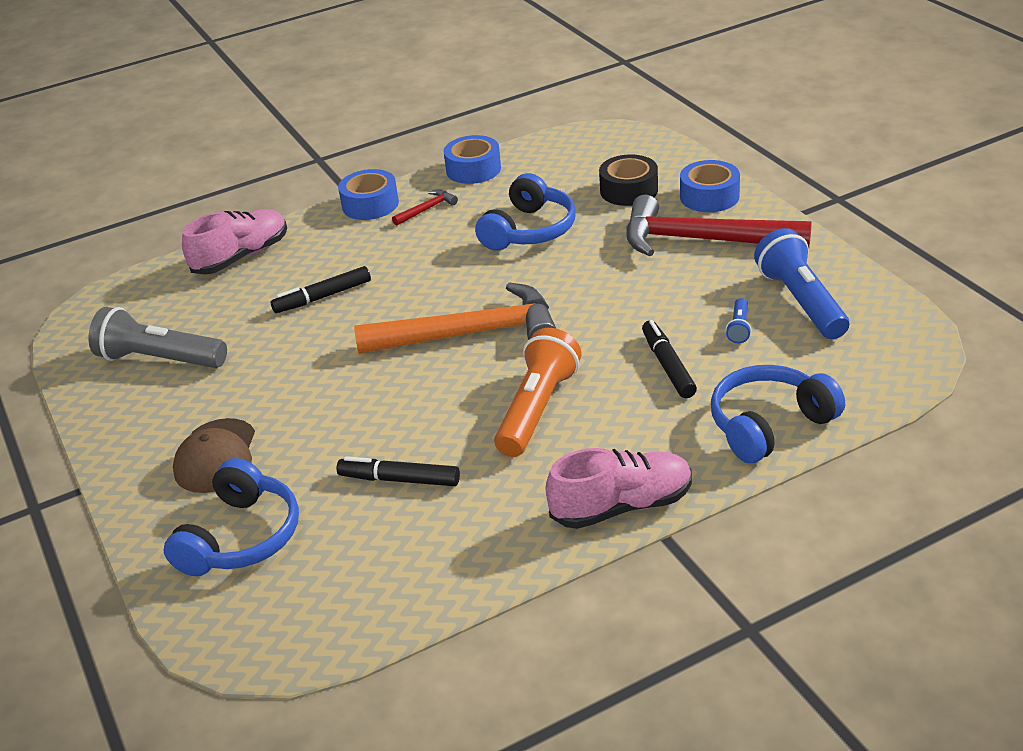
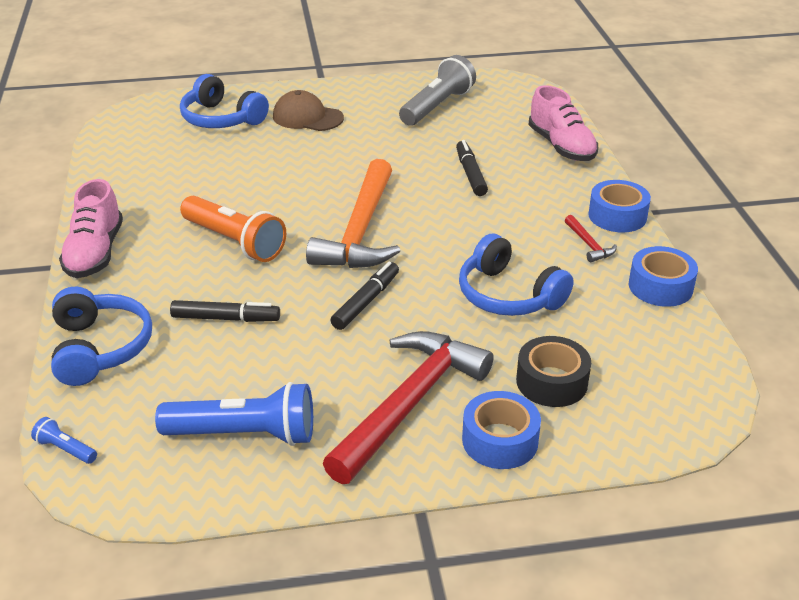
camera: 105 degrees right, 0 degrees up
(399, 479) = (217, 175): black marker -> black marker (366, 302)
(739, 328) = (240, 377): blue flashlight -> blue flashlight (66, 449)

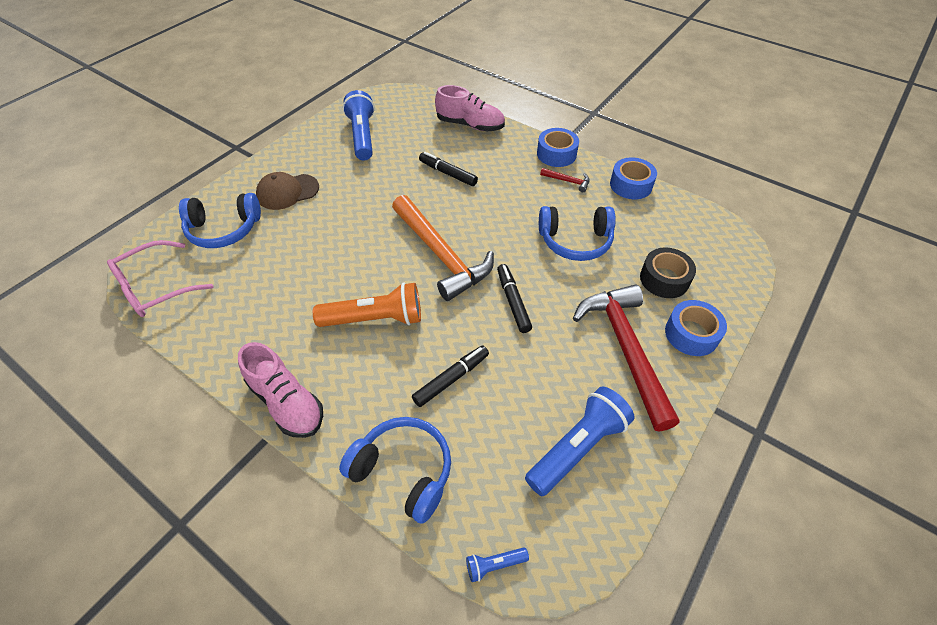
camera: 45 degrees left, 15 degrees up
(123, 131) = (155, 287): none -> pink glasses
(437, 106) = (362, 136): grey flashlight -> blue flashlight

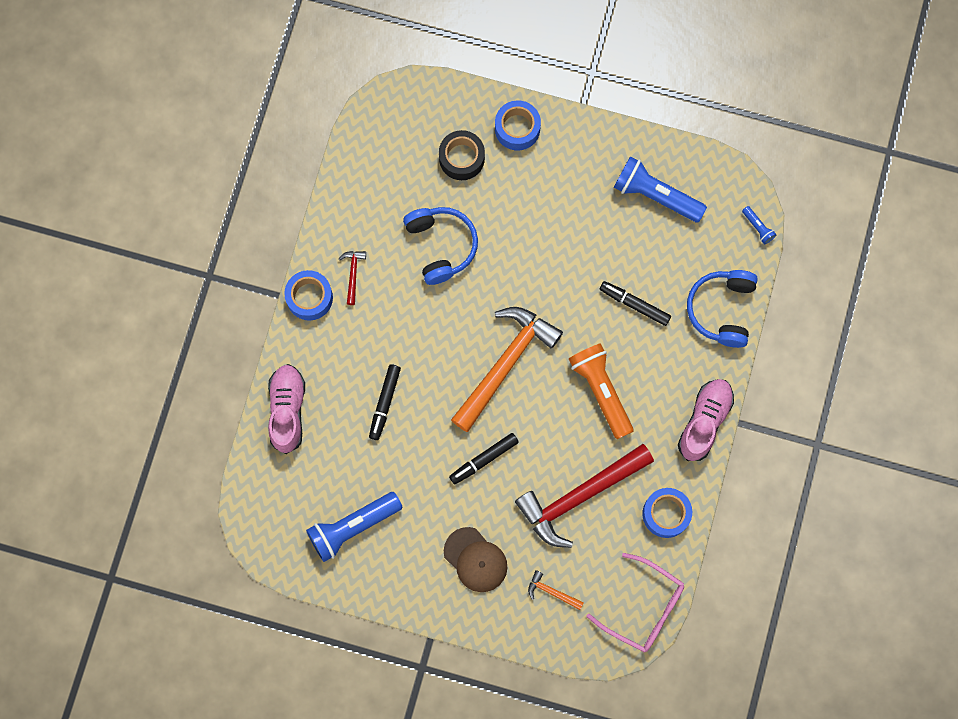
camera: 110 degrees left, 25 degrees up
(224, 230) = (552, 592): blue headphones -> orange hammer
(513, 301) = (537, 281): black marker -> black marker (484, 459)
(625, 349) = (553, 177): red hammer -> red hammer (580, 496)
(631, 185) = (336, 209): blue tape -> blue tape (666, 514)

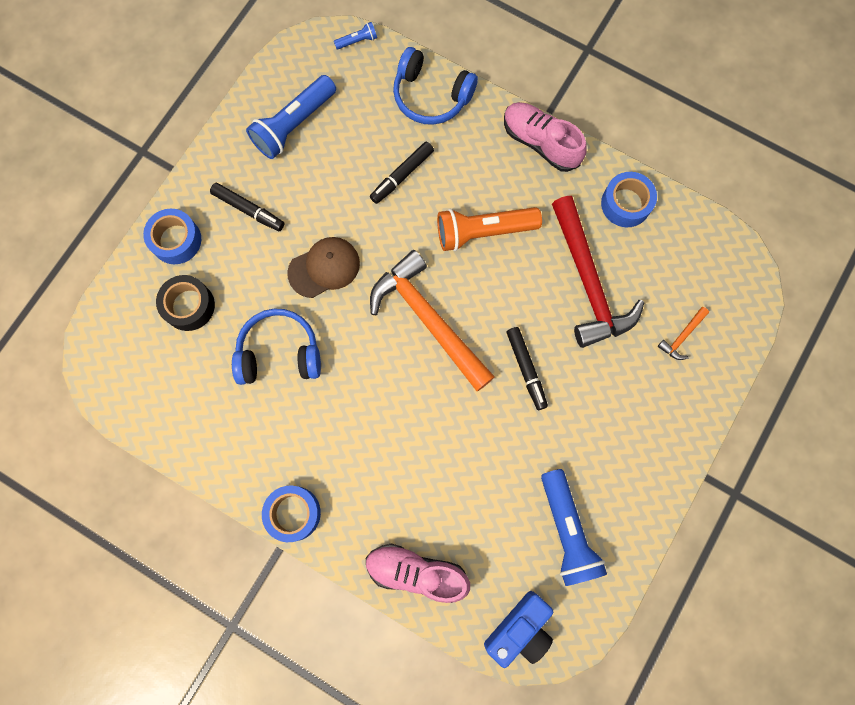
camera: 75 degrees left, 0 degrees up
(263, 506) = (520, 629): none -> blue camera
(353, 274) = (281, 457): red hammer -> none
(384, 403) = (437, 459): black marker -> black marker (248, 210)
(475, 560) = (632, 406): brown cap -> brown cap (324, 268)
(644, 608) = (717, 250): pink glasses -> none

